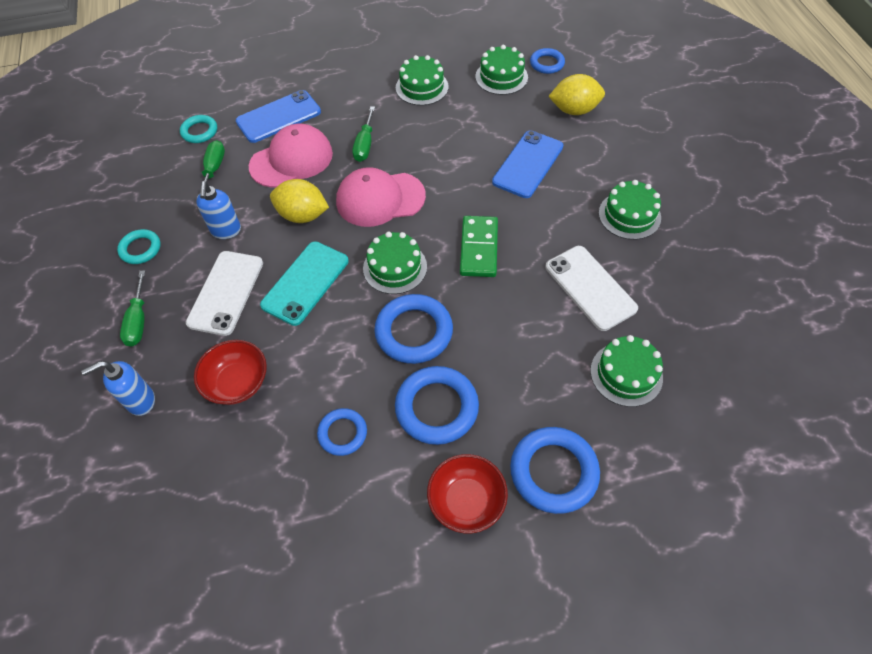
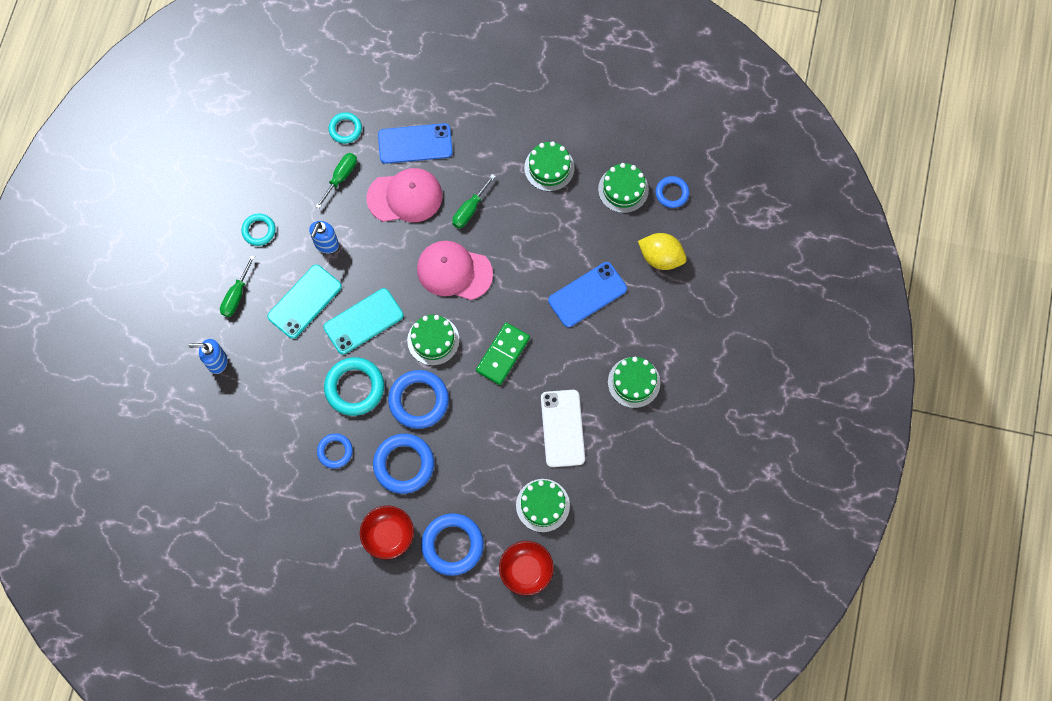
camera: 25 degrees right, 15 degrees up
(226, 292) = (304, 301): white phone -> turquoise phone
(237, 383) = (284, 380): red bowl -> red bowl (526, 570)
(302, 215) = (389, 258): yellow lemon -> none
(330, 352) = (354, 387): none -> turquoise ring

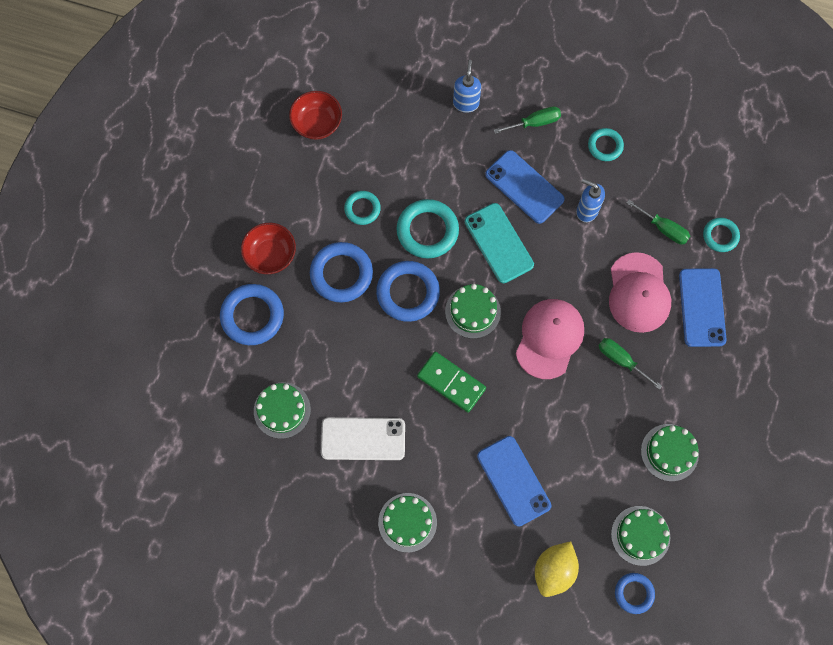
camera: 95 degrees right, 0 degrees up
(236, 295) = (535, 123): green screwdriver -> green screwdriver turned 135 degrees clockwise
(304, 301) = (524, 187): turquoise phone -> blue phone
(335, 451) = (362, 209): blue ring -> turquoise ring
(526, 570) = (216, 387): red bowl -> red bowl (317, 123)

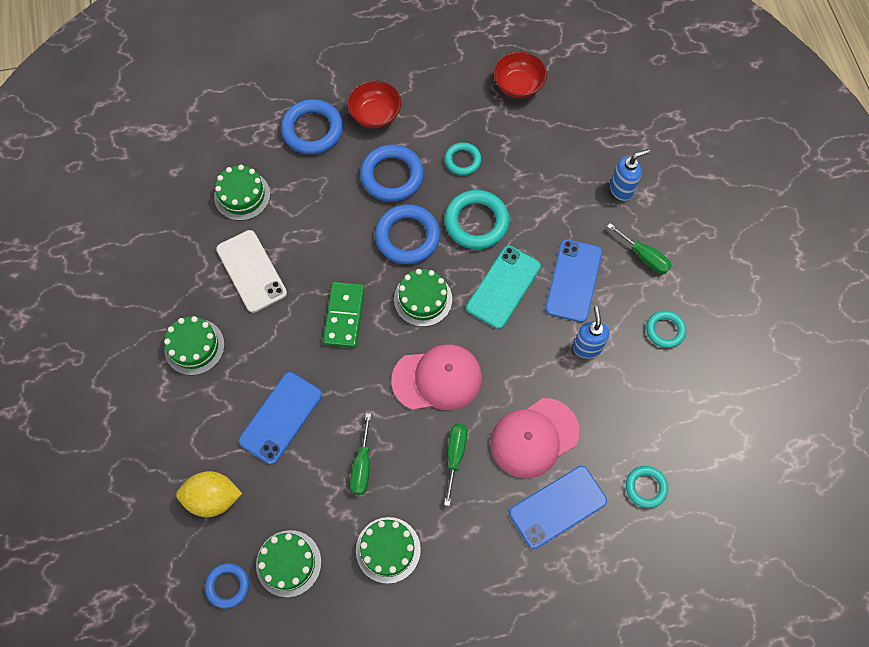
camera: 60 degrees right, 5 degrees down
(663, 229) = (616, 428): green screwdriver -> green screwdriver (362, 465)

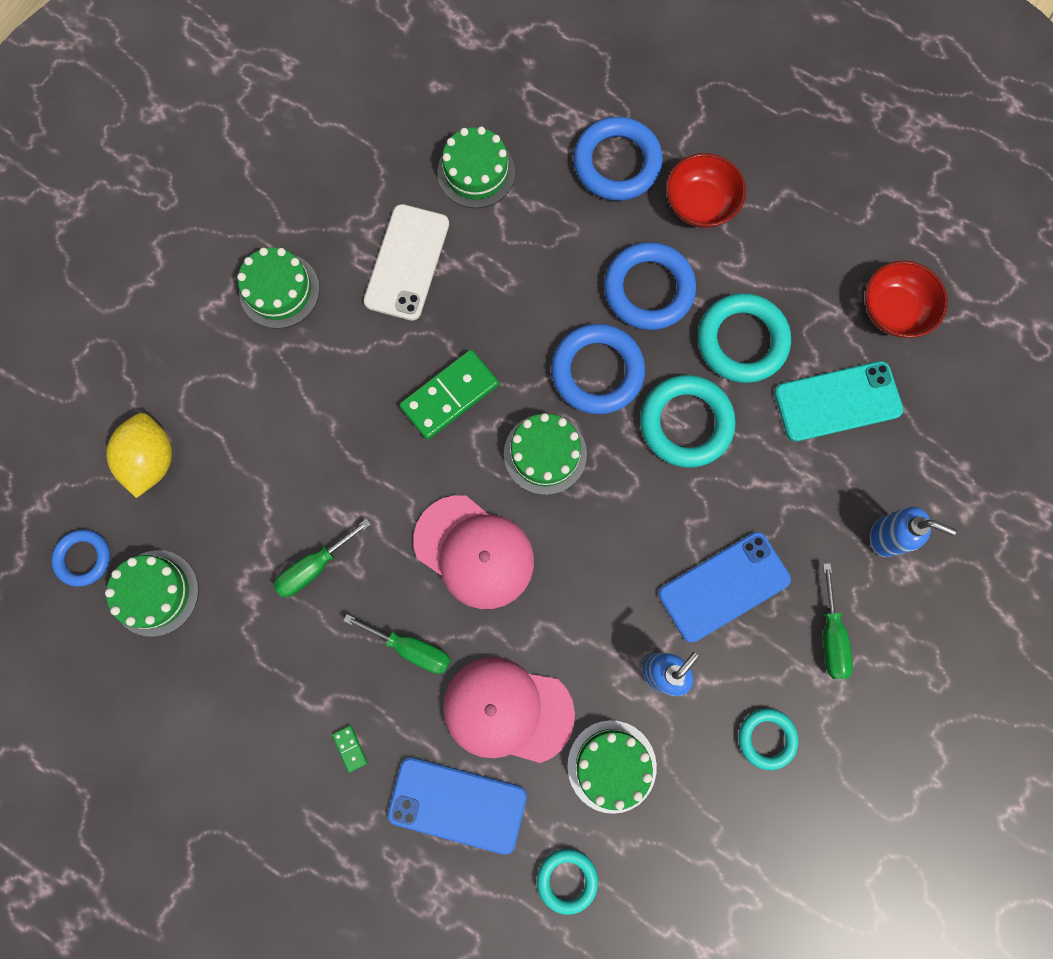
camera: 45 degrees right, 10 degrees up
(213, 498) = (152, 460): yellow lemon -> yellow lemon turned 45 degrees clockwise
(281, 417) = (288, 441): blue phone -> none
(388, 550) = (255, 675): green cake -> green cake (611, 766)
(455, 456) = (411, 648): green screwdriver -> green screwdriver turned 60 degrees clockwise
(462, 160) = (741, 341): turquoise ring -> turquoise ring, size x1.71
(476, 535) = (350, 748): none -> green domino
(503, 287) = (641, 521): turquoise phone -> turquoise phone (837, 401)

